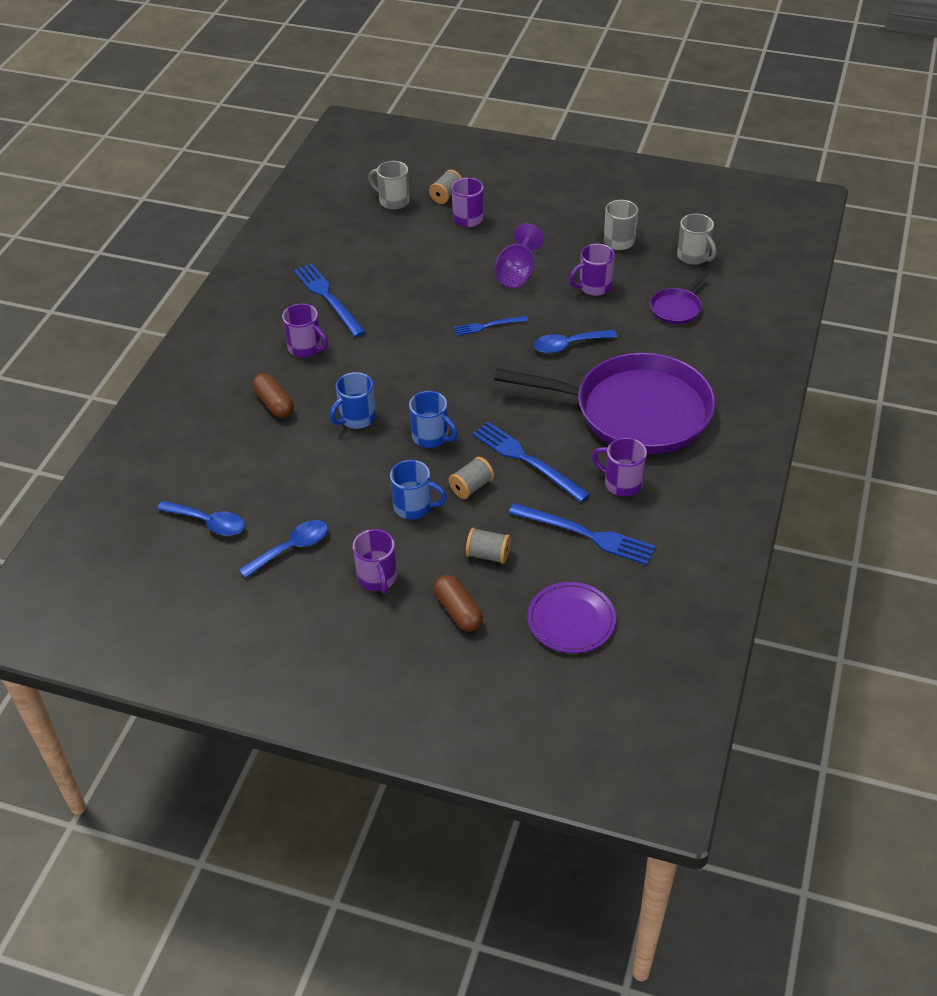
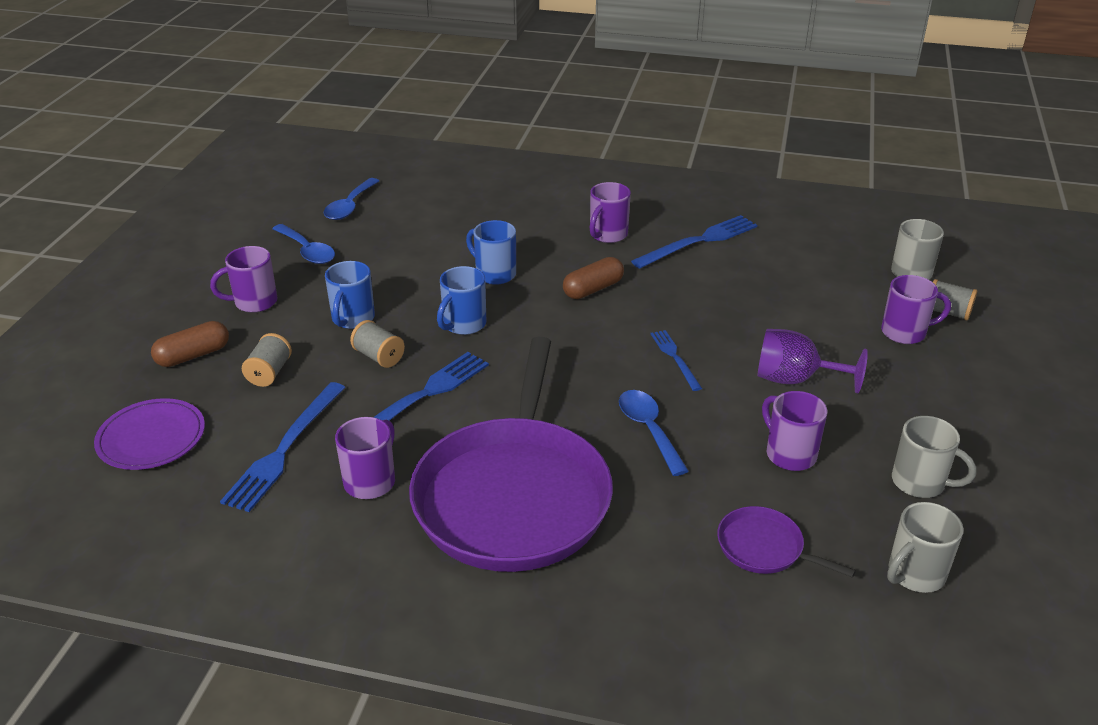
camera: 85 degrees right, 10 degrees down
(274, 404) = (516, 224): brown capsule -> brown capsule (593, 289)

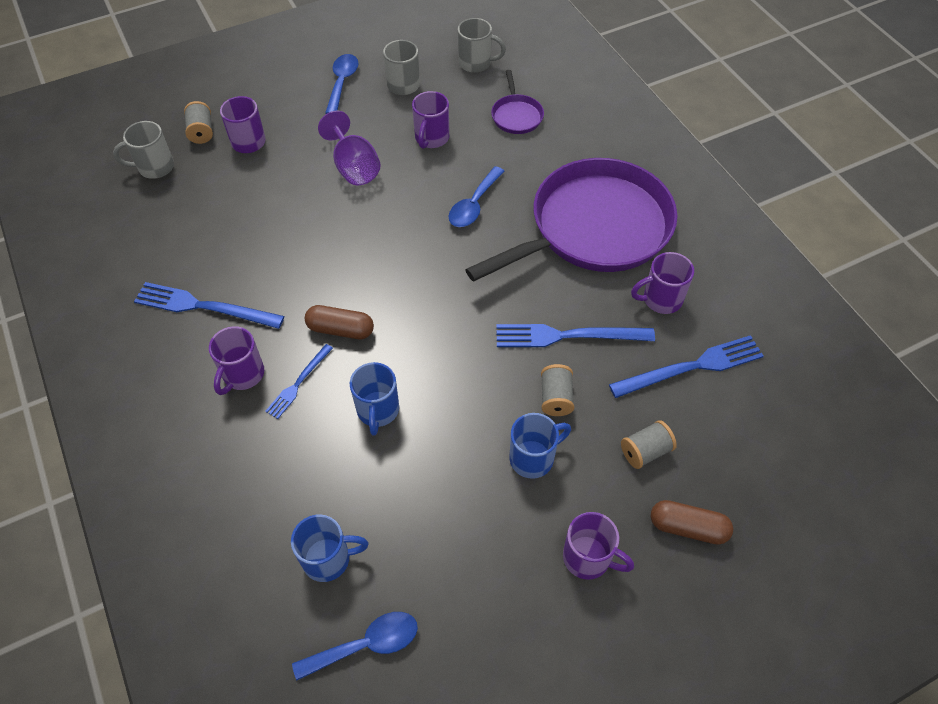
camera: 130 degrees left, 20 degrees up
(151, 438) = (774, 455): purple plate -> none
(307, 251) = (478, 599): blue spoon -> blue spoon (342, 83)
(463, 324) = (466, 377): blue mug -> blue mug (328, 559)
(607, 235) = (242, 375): purple mug -> purple mug turned 120 degrees clockwise
(675, 358) = (386, 233): blue fork -> blue fork (298, 383)

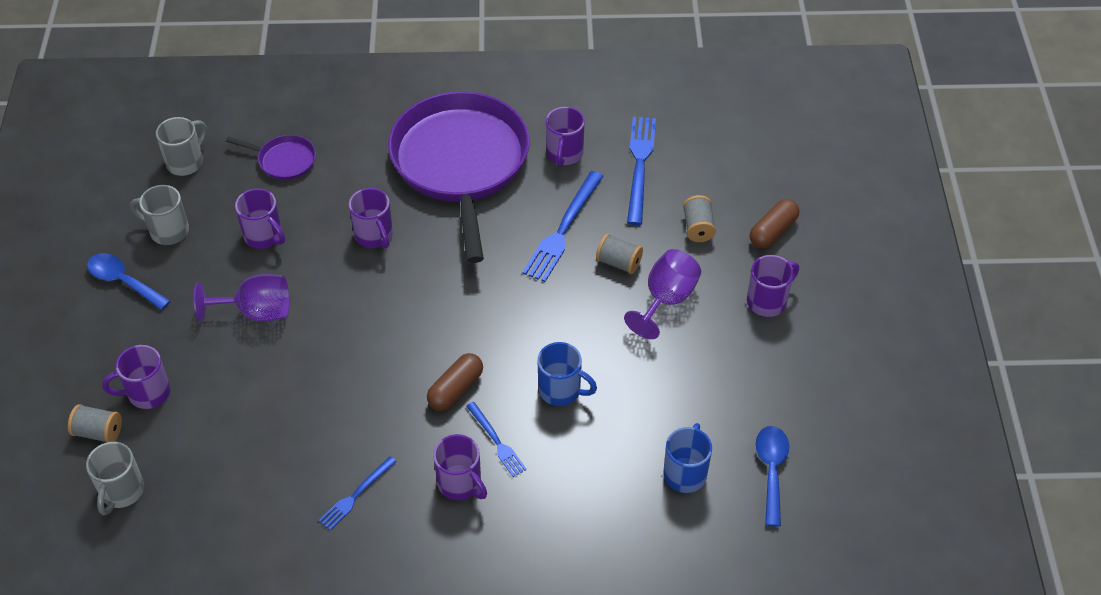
camera: 65 degrees left, 5 degrees down
(204, 307) = (356, 495): blue fork -> blue fork, size x0.58
(474, 205) = (374, 236): blue spoon -> purple mug
(533, 458) = (666, 300): blue mug -> purple goblet

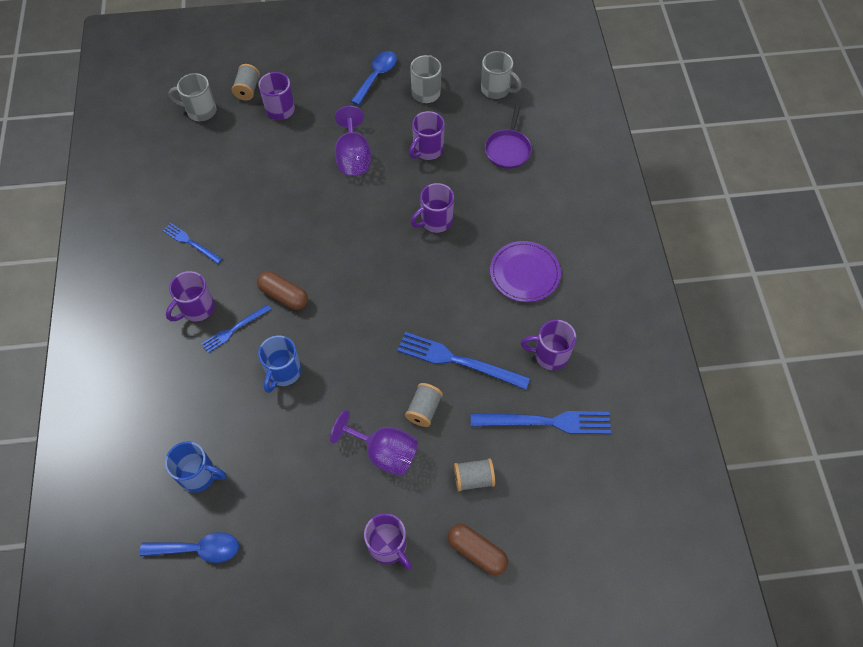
camera: 85 degrees right, 10 degrees up
(461, 163) = (524, 273): purple pan -> purple plate

